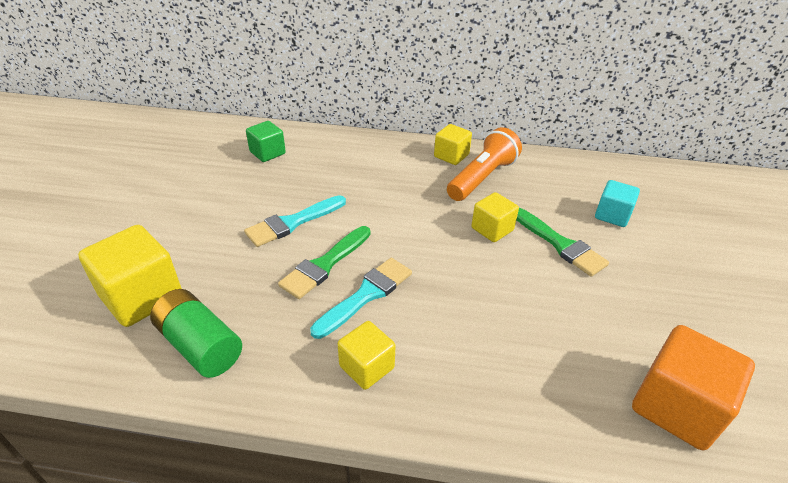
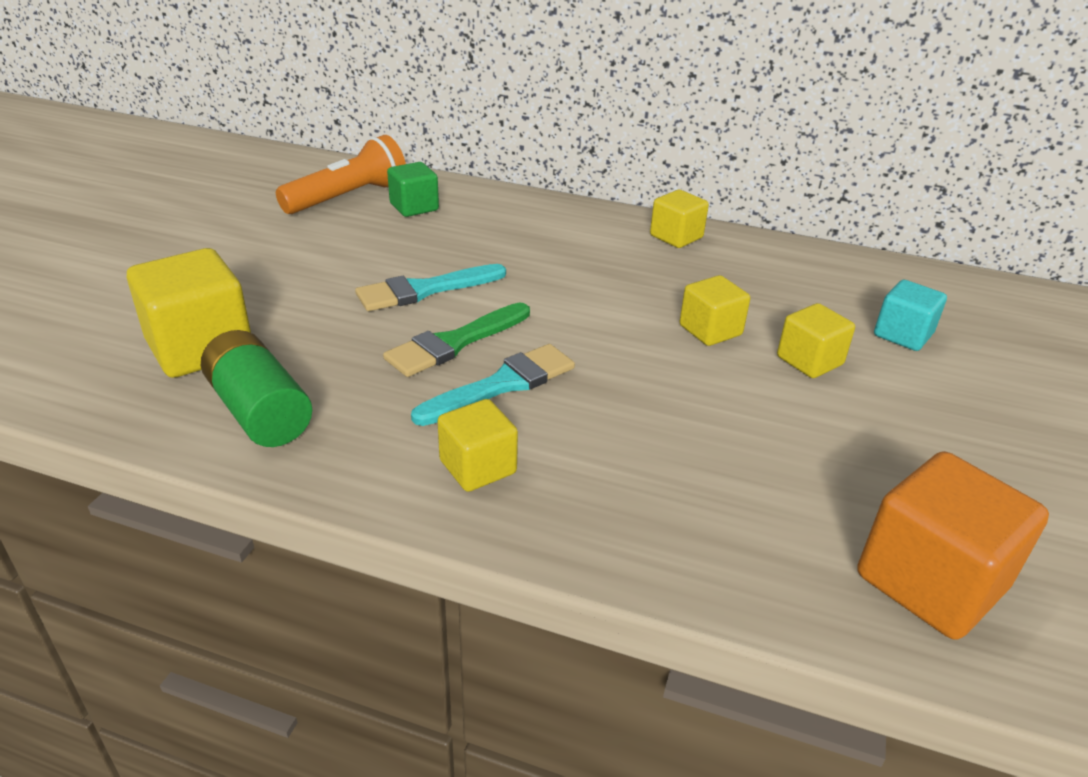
camera: 10 degrees right, 5 degrees down
(482, 178) = (714, 268): orange flashlight -> orange flashlight (348, 198)
(560, 244) = (809, 361): green brush -> yellow cube

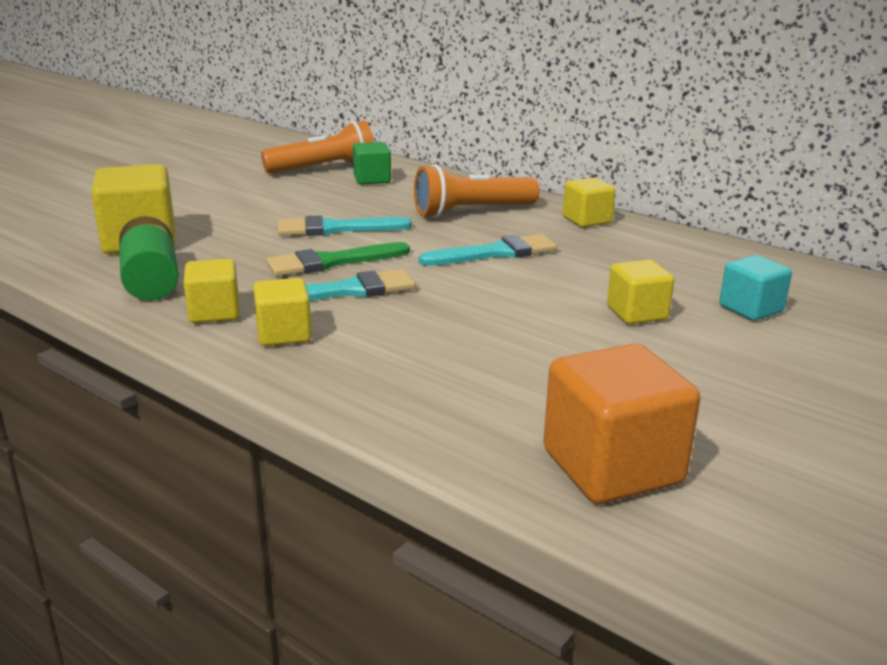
camera: 20 degrees right, 10 degrees down
(554, 241) = (472, 212): none -> orange flashlight
(619, 299) = (496, 253): none -> turquoise brush
(710, 330) = (560, 282): yellow cube -> yellow cube (214, 312)

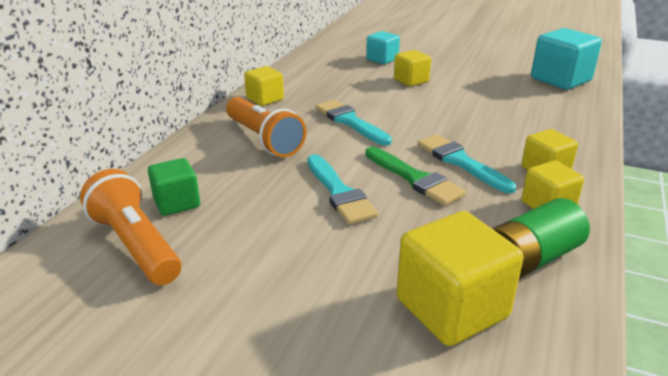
camera: 105 degrees left, 5 degrees up
(612, 467) = (560, 80): orange cube -> turquoise cube

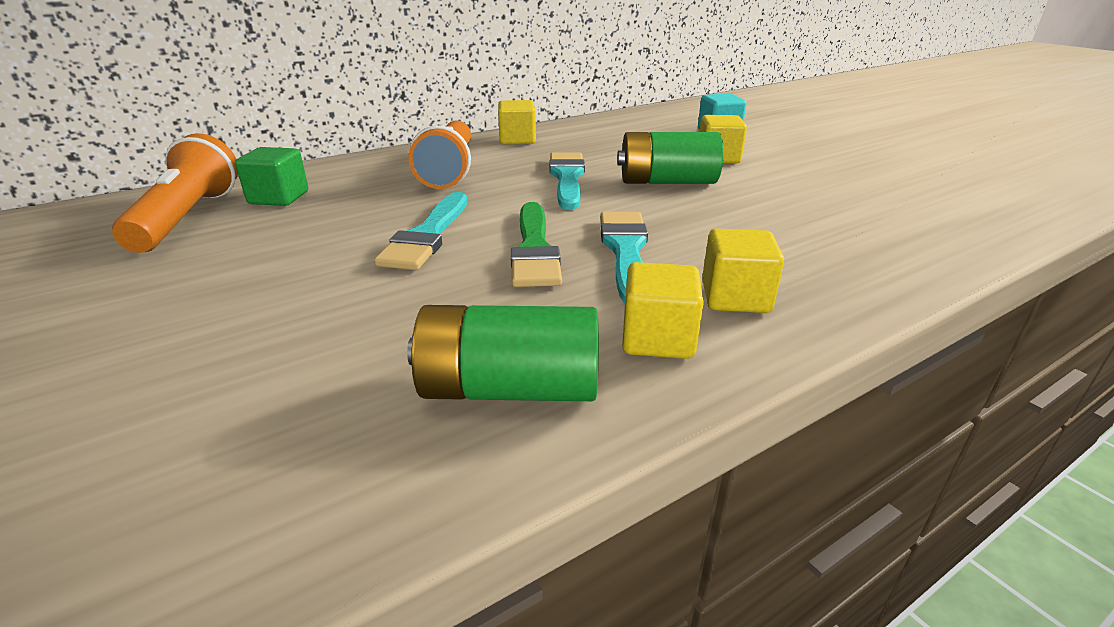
camera: 35 degrees right, 0 degrees up
(410, 107) = (667, 182): none -> green battery
(451, 308) = (310, 394): yellow cube -> none
(560, 80) = (966, 204): turquoise cube -> none

